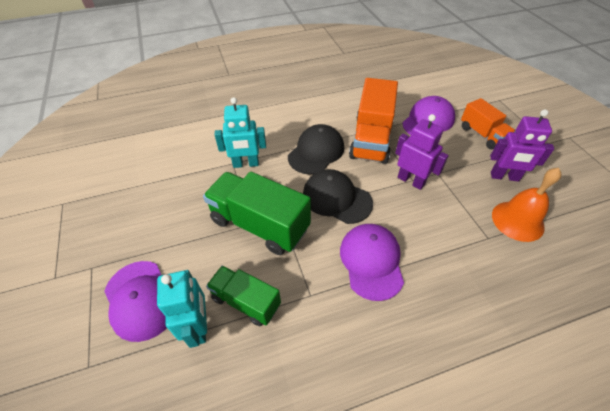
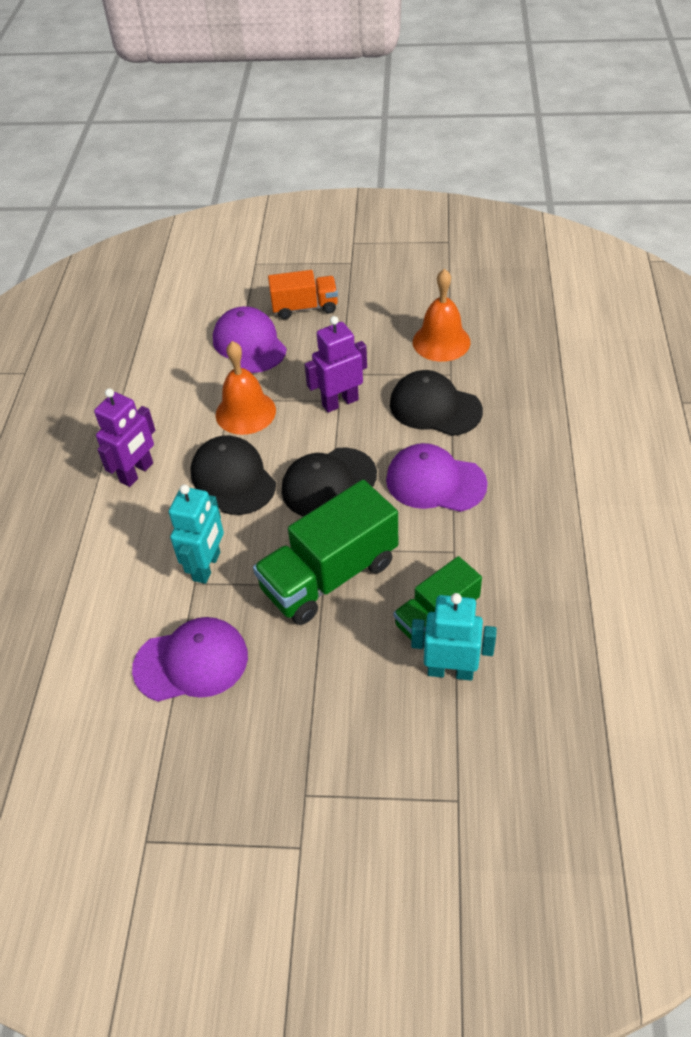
camera: 65 degrees left, 0 degrees up
(141, 299) = (386, 731): purple cap -> purple cap (191, 662)
(371, 139) = (245, 412): orange truck -> orange bell
(445, 238) = (435, 407): none -> black cap
(504, 177) = (379, 322): purple robot -> purple robot (137, 473)

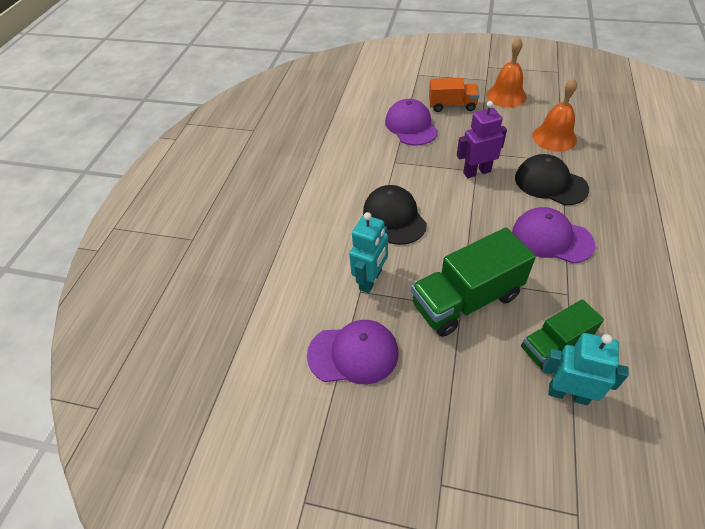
camera: 10 degrees right, 0 degrees up
(137, 473) = (324, 205): purple robot -> none
(245, 412) = (406, 172): orange bell -> orange bell (506, 95)
(328, 483) = (467, 229): black cap -> none

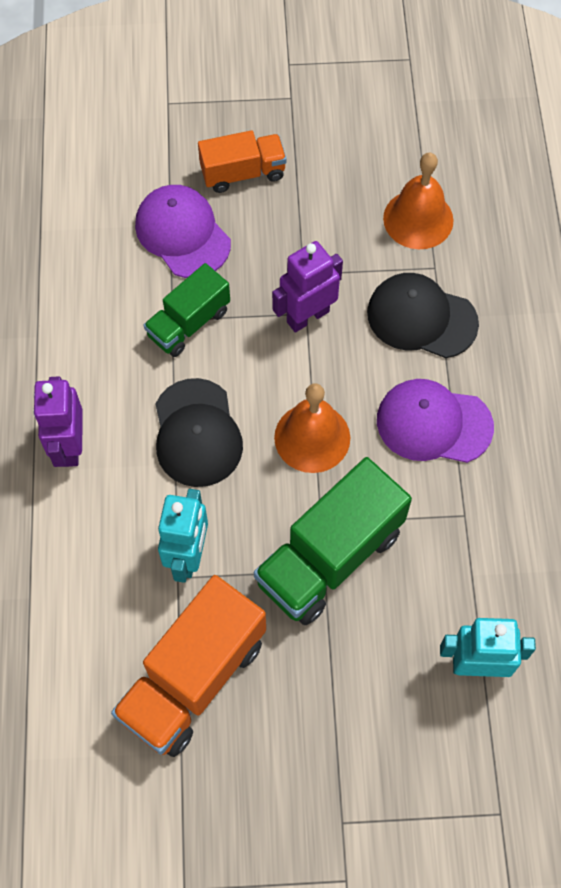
camera: 20 degrees left, 15 degrees up
(315, 210) = (69, 446): none -> purple robot
(353, 353) = (193, 678): purple cap -> orange truck
(394, 217) = (197, 433): black cap -> black cap turned 150 degrees counterclockwise
(506, 95) = (330, 133): orange bell -> orange bell (312, 437)
(555, 345) = (454, 599): green truck -> green truck (188, 323)

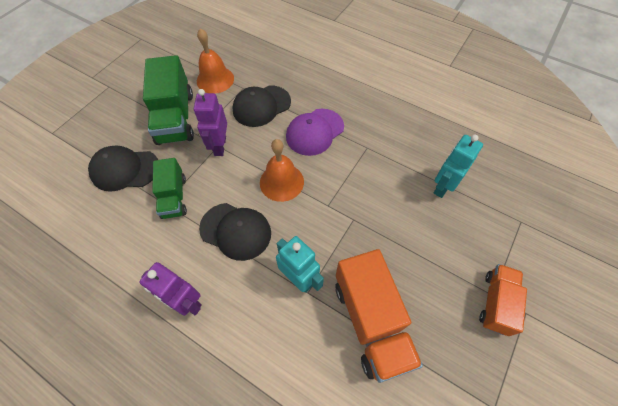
camera: 55 degrees left, 5 degrees down
(182, 233) = (125, 169): purple cap -> black cap
(243, 173) = (123, 126): orange truck -> orange truck (496, 303)
(329, 557) = (348, 213): green truck -> green truck (175, 118)

